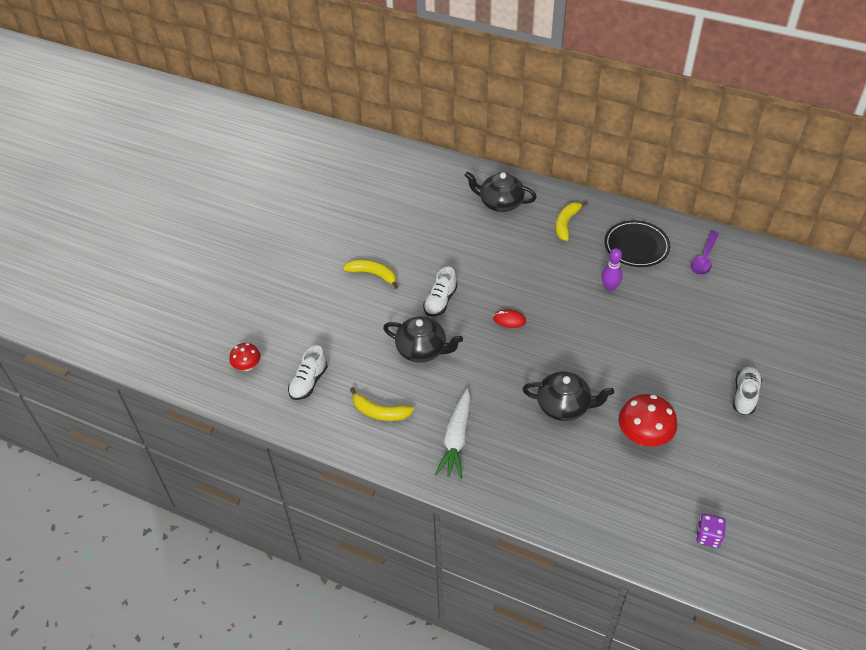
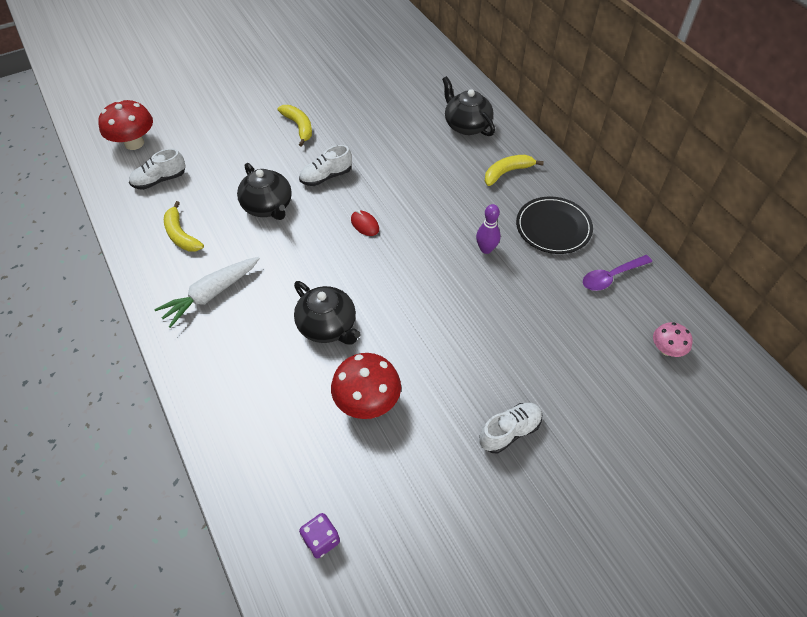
camera: 35 degrees right, 5 degrees up
(247, 366) = (134, 143): red mushroom -> red mushroom, size x1.72
(779, 286) = (666, 349): none -> pink mushroom

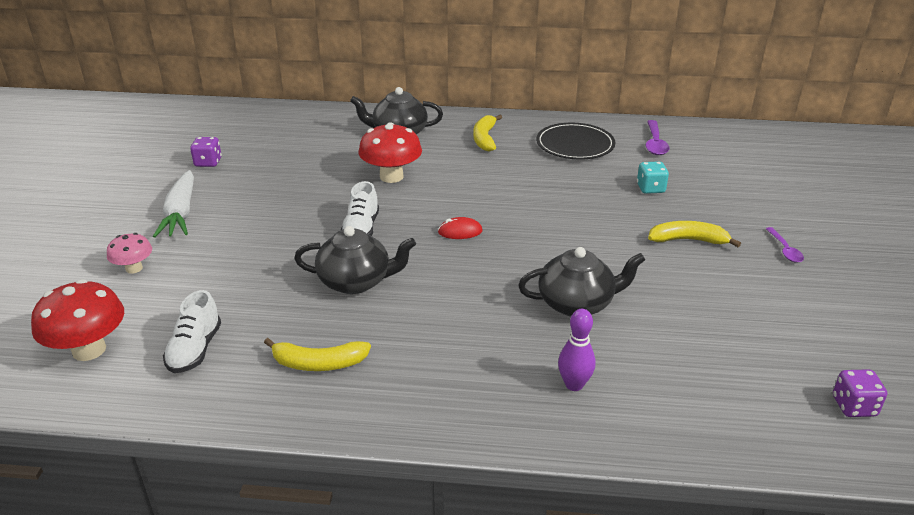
camera: 55 degrees left, 20 degrees down
(211, 295) = (447, 372): white carrot -> white carrot (181, 213)
(299, 127) = (259, 218): yellow banana -> yellow banana (688, 240)
(340, 67) = (208, 162): none -> purple dice
(367, 401) = (696, 314): red mushroom -> red mushroom (391, 177)
(486, 249) = (566, 182): purple bowling pin -> purple bowling pin (574, 385)
(509, 431) = (785, 250): white shoe -> purple spoon
(527, 304) = (650, 188): none -> turquoise dice
(666, 349) = (748, 152): pink mushroom -> pink mushroom (134, 268)

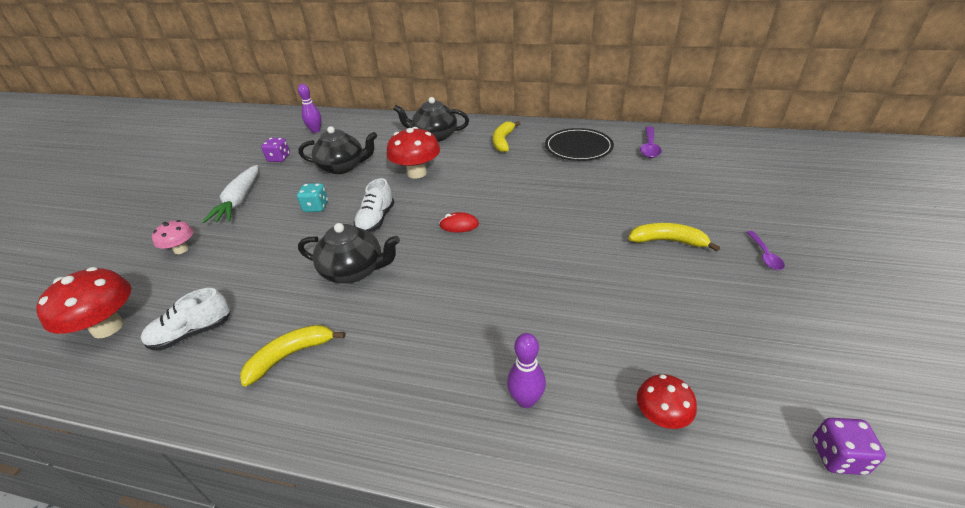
camera: 10 degrees right, 5 degrees up
(195, 350) = (192, 333): white shoe -> white shoe turned 45 degrees clockwise
(241, 127) = (315, 130): none -> purple bowling pin
(318, 363) = (291, 355): yellow banana -> yellow banana turned 135 degrees clockwise
(577, 303) = (548, 304): black teapot -> black teapot (343, 167)
(650, 188) = (639, 189): turquoise dice -> turquoise dice (316, 207)
(701, 389) = (661, 416): none -> red mushroom

